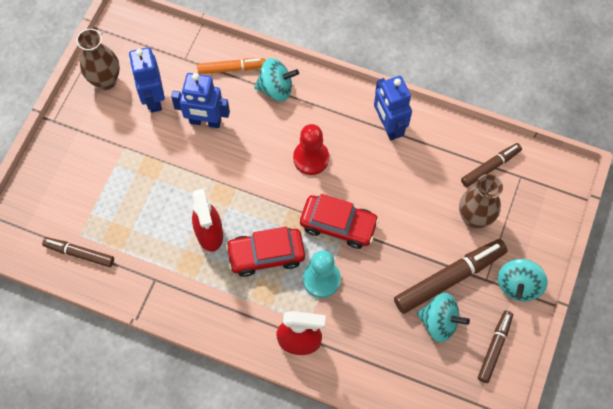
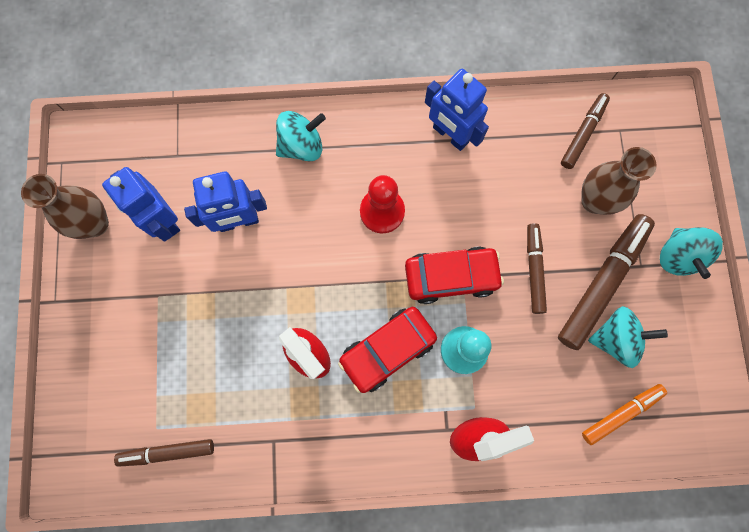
camera: 25 degrees left, 10 degrees up
(231, 68) = (238, 144): orange marker -> orange marker (621, 413)
(494, 348) = (688, 340): brown marker -> brown marker (534, 270)

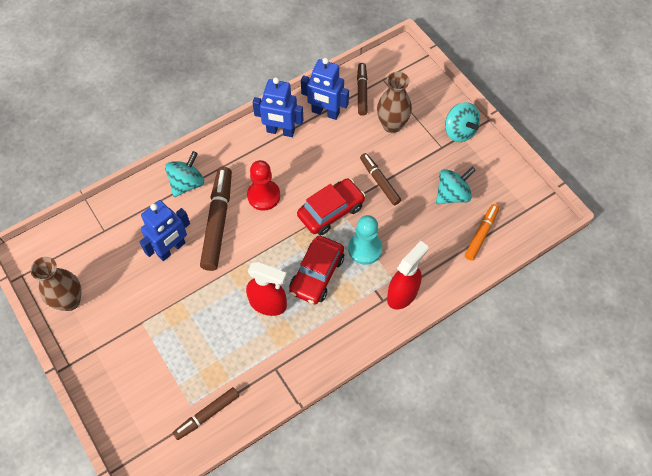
camera: 30 degrees left, 15 degrees down
(163, 220) = (118, 274): blue robot -> blue robot (325, 113)
(602, 283) = (424, 168): brown marker -> brown marker (218, 222)

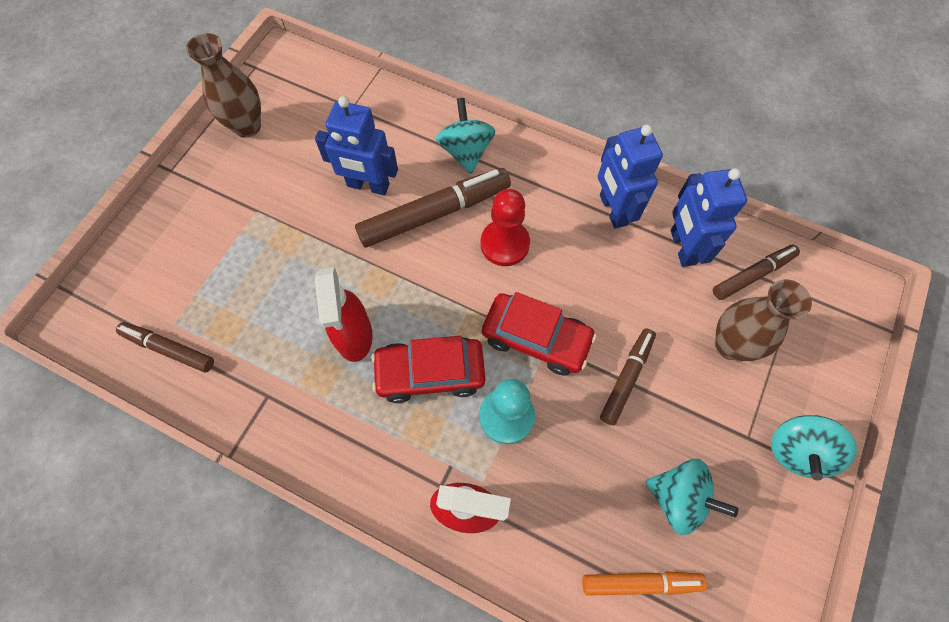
camera: 60 degrees right, 5 degrees up
(187, 183) = (466, 151): turquoise spinning top -> turquoise spinning top turned 105 degrees counterclockwise

